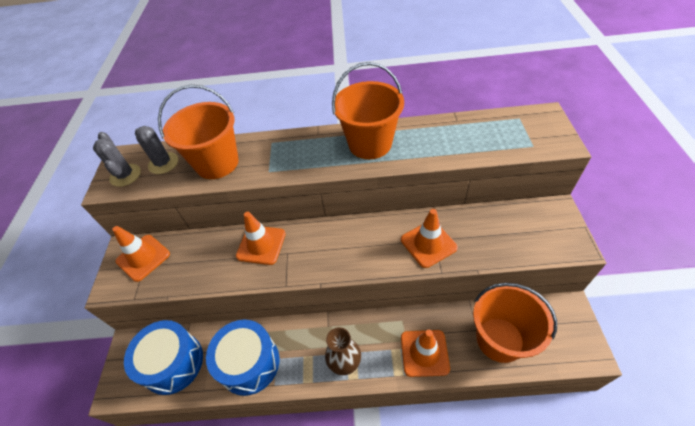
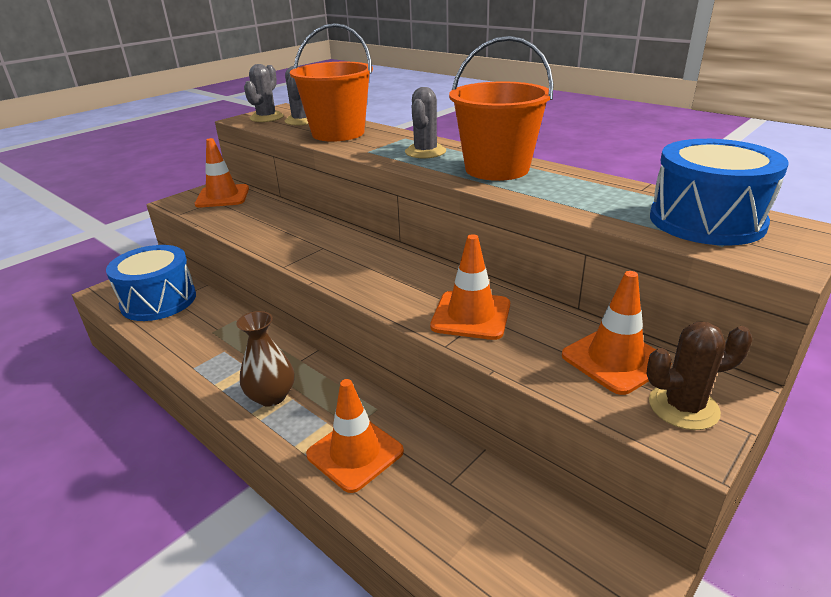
camera: 40 degrees right, 20 degrees down
(249, 363) = (202, 339): blue drum -> blue drum (706, 221)
(261, 245) = (312, 231): orange traffic cone -> orange traffic cone (615, 360)
(307, 150) = (425, 152): none -> grey cactus
(499, 339) = (465, 516): orange bucket -> none
(556, 231) = (683, 407): none -> brown cactus

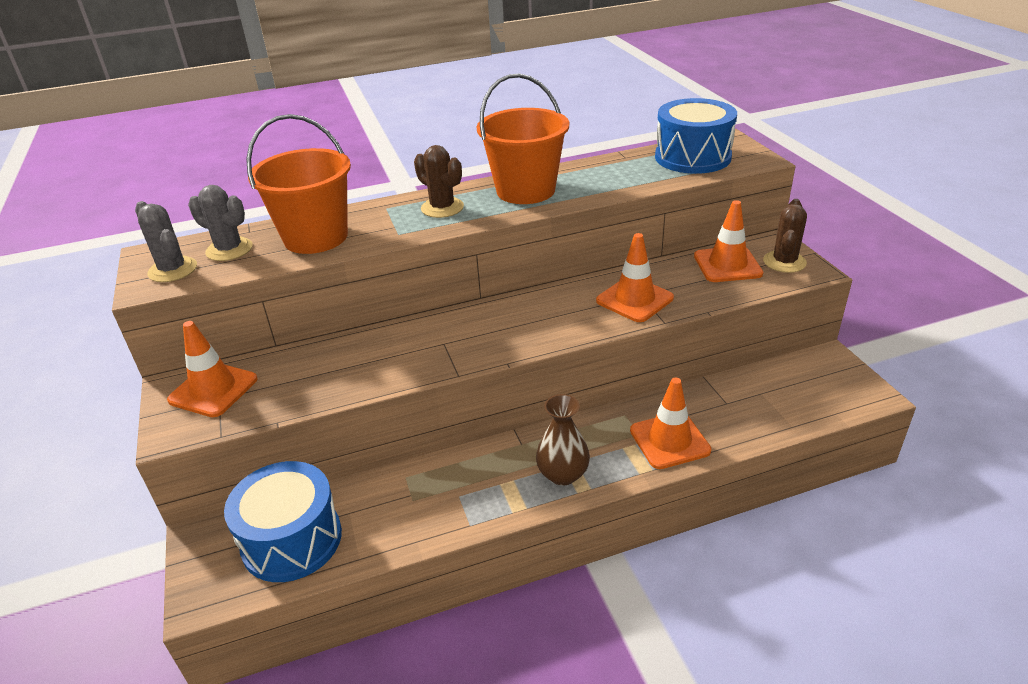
camera: 60 degrees left, 5 degrees up
(425, 152) = (442, 208): grey cactus -> brown cactus

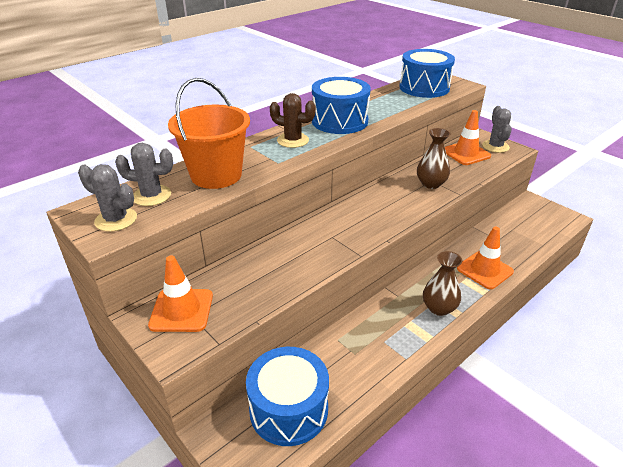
camera: 25 degrees left, 0 degrees up
(525, 190) = (339, 121): orange bucket -> blue drum
(634, 299) = (431, 184): orange traffic cone -> brown vase
(784, 262) = (495, 146): brown cactus -> grey cactus

